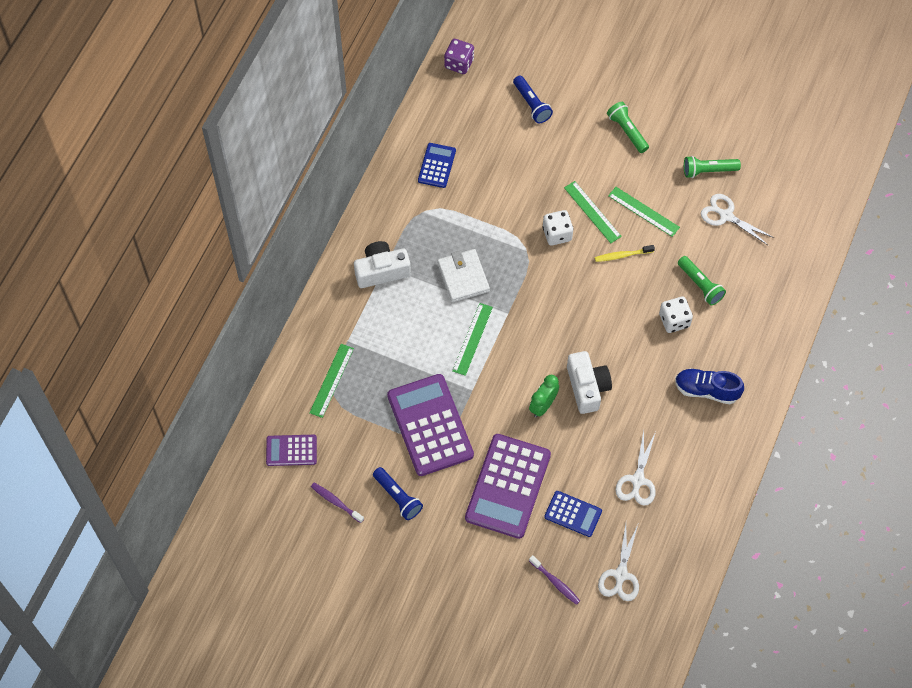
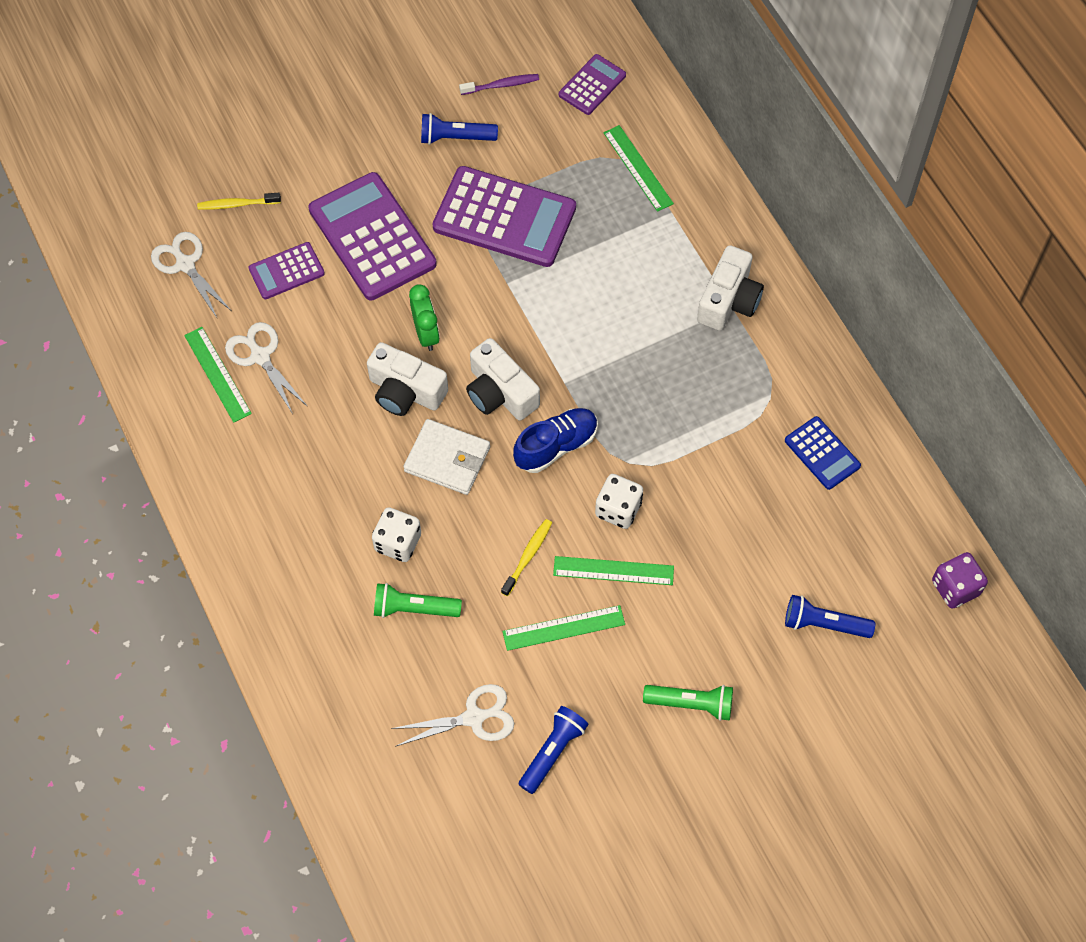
camera: 130 degrees right, 0 degrees up
(463, 277) = (649, 372): white wallet -> white wallet (447, 459)
(472, 339) = (566, 326): green ruler -> green ruler (217, 374)
(543, 340) = (500, 393): none -> white camera
(555, 582) = (237, 204): purple toothbrush -> yellow toothbrush
(573, 514) = (286, 271): blue calculator -> purple calculator
(706, 390) = (287, 505): blue shoe -> blue shoe (556, 446)
(708, 171) = (553, 752): green flashlight -> blue flashlight

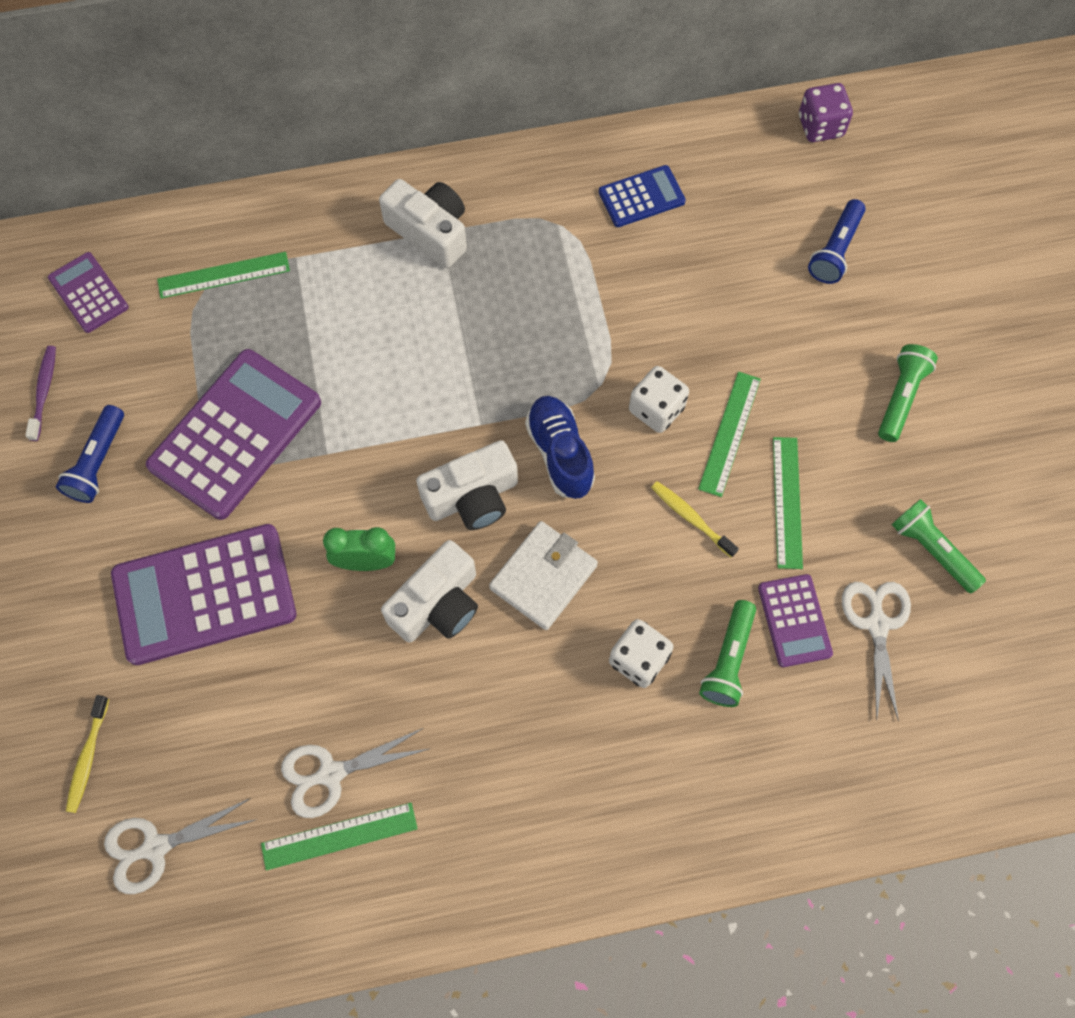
camera: 75 degrees left, 5 degrees up
(286, 271) = (216, 713): purple calculator -> purple calculator (794, 620)
(553, 752) = (932, 550): blue flashlight -> green flashlight

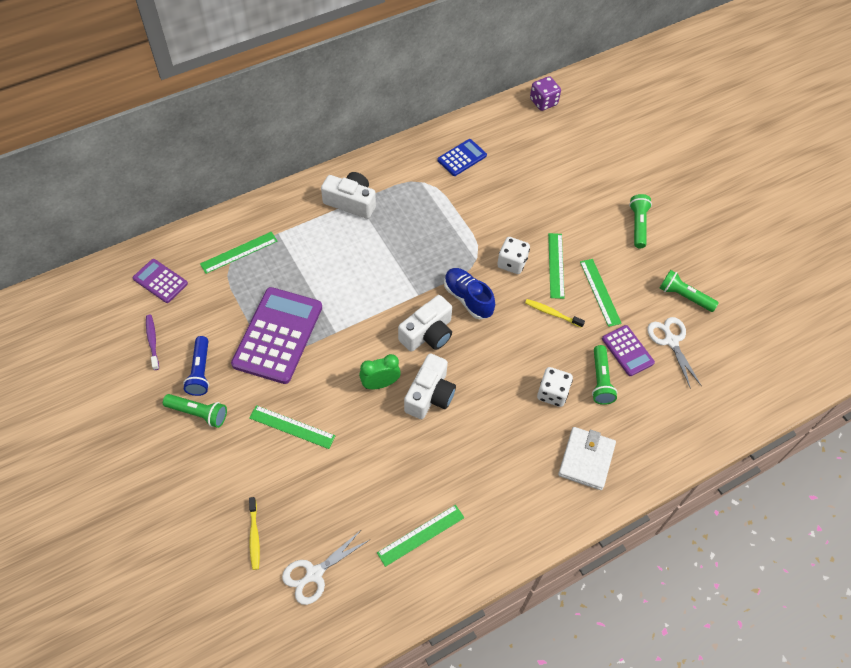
camera: 20 degrees left, 10 degrees down
(72, 531) = (198, 413): none -> green flashlight
(204, 595) = (292, 427): purple calculator -> green ruler
(331, 773) = (403, 502): white scissors -> none
(543, 577) = (483, 365): white wallet -> white wallet (586, 459)
(835, 250) = (575, 161): blue flashlight -> none

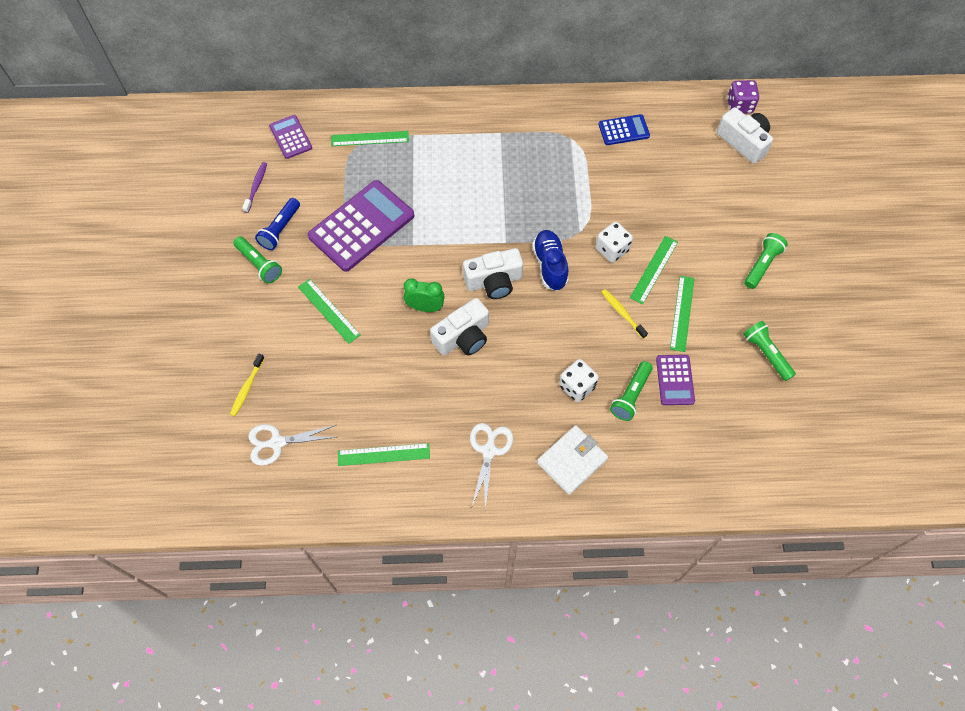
camera: 30 degrees right, 5 degrees up
(351, 202) = (494, 132): white camera -> white camera (743, 142)
(671, 341) = (725, 390): white scissors -> white scissors (489, 451)

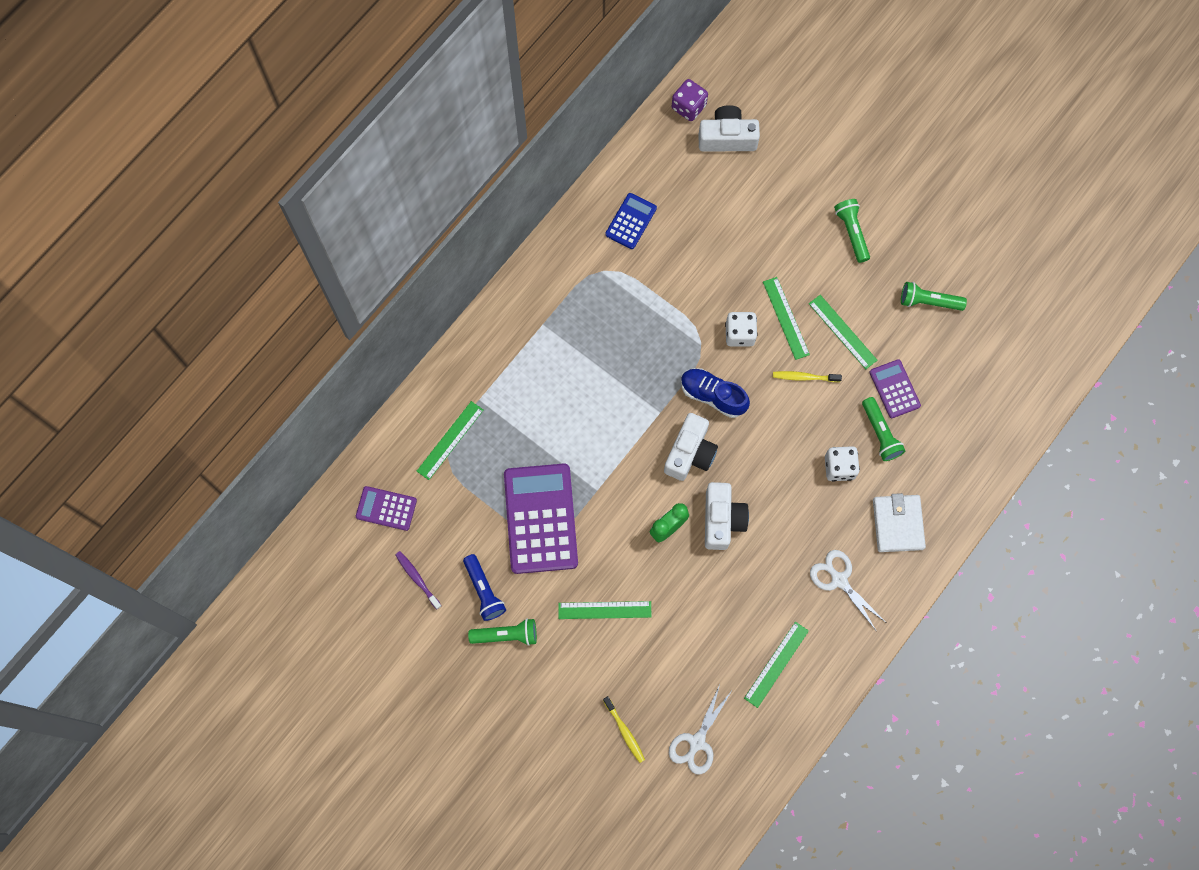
camera: 50 degrees left, 10 degrees up
(675, 380) = (894, 389): purple calculator -> purple calculator turned 150 degrees counterclockwise

